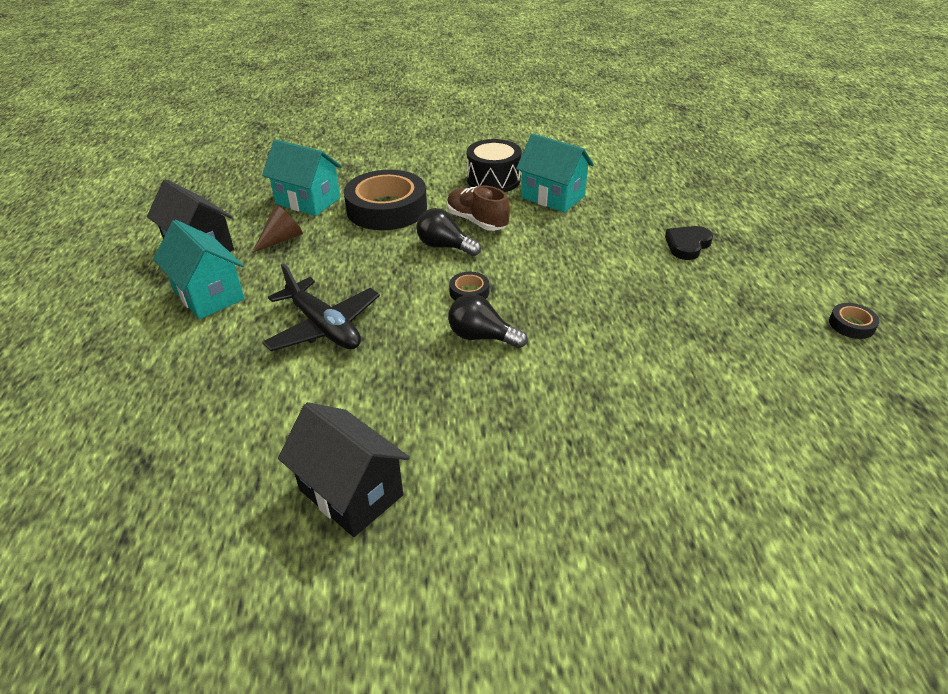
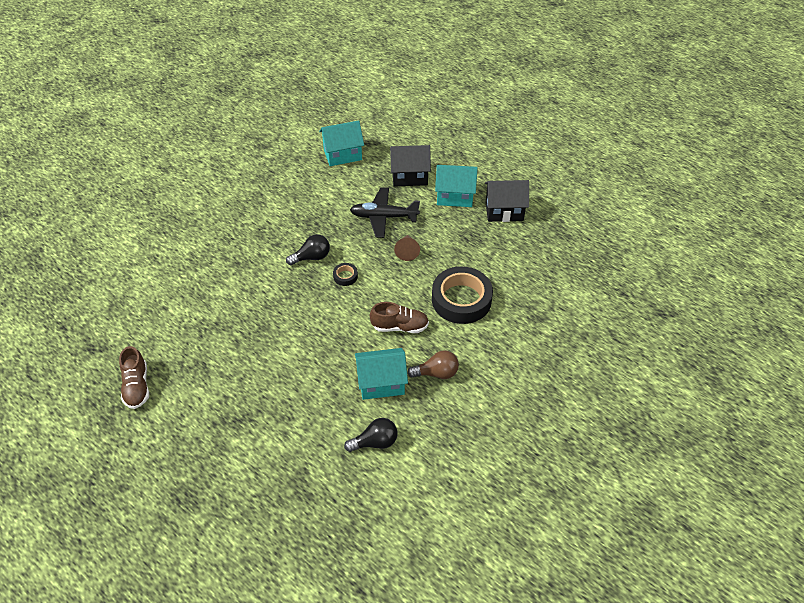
camera: 135 degrees right, 10 degrees up
(282, 239) = (478, 242): brown cone -> brown cone (407, 251)
(308, 201) = (511, 274): turquoise house -> turquoise house (342, 155)
(351, 493) = (290, 177): black house -> black house (409, 176)
(444, 246) = (393, 295): black light bulb -> black light bulb (375, 442)
(493, 180) = (436, 373): black drum -> brown light bulb
(687, 245) = (261, 394): black heart -> none
(851, 325) = (137, 386): black tape -> brown shoe

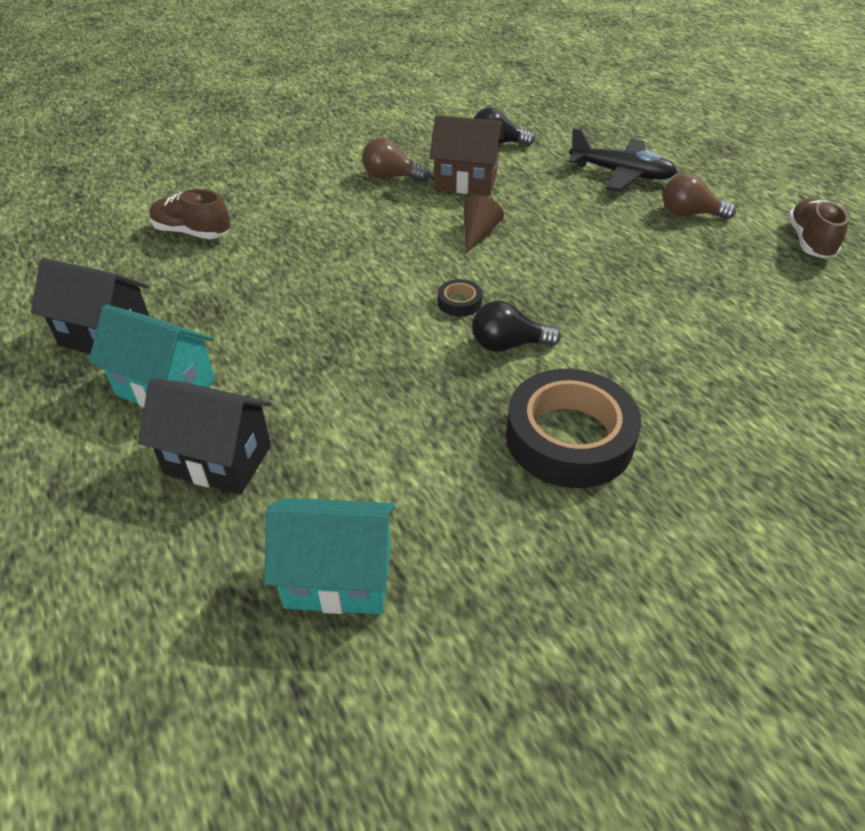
camera: 160 degrees left, 5 degrees down
(216, 393) = (689, 214): none -> brown light bulb
(381, 383) = (465, 182): turquoise house -> brown house
(383, 217) = (335, 384): black plane -> black plane (621, 174)
(400, 326) = (409, 226): brown shoe -> brown shoe (192, 232)
(407, 251) = (332, 314): brown cone -> brown cone (478, 234)
(461, 300) = (299, 235): black tape -> black tape (569, 438)

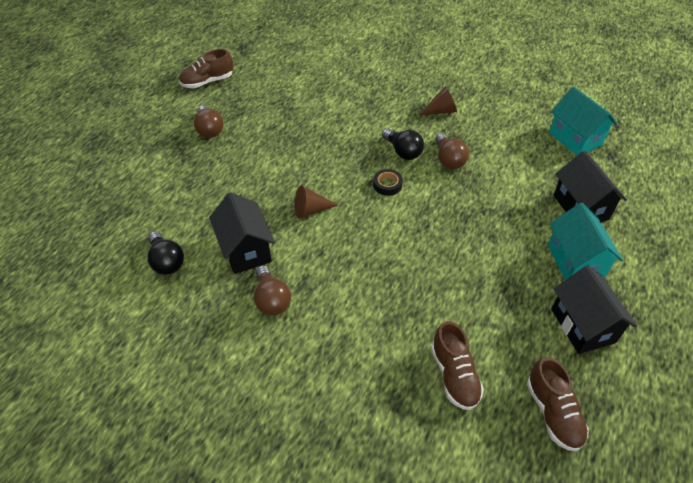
camera: 125 degrees left, 5 degrees up
(85, 264) = (553, 412): none -> brown shoe
(449, 380) = (448, 160): none -> brown light bulb
(465, 182) = (246, 250): brown house -> black house
(569, 438) = (441, 111): black tape -> brown cone
(621, 174) = (173, 174): black plane -> none

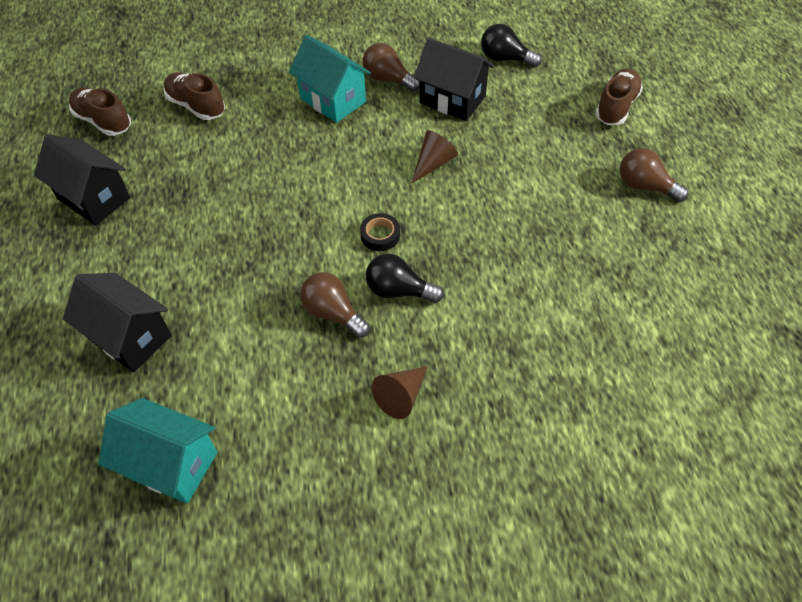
camera: 145 degrees right, 5 degrees up
(207, 82) = (746, 248): brown shoe -> brown shoe (616, 107)
(575, 261) = (118, 260): turquoise house -> turquoise house (332, 100)

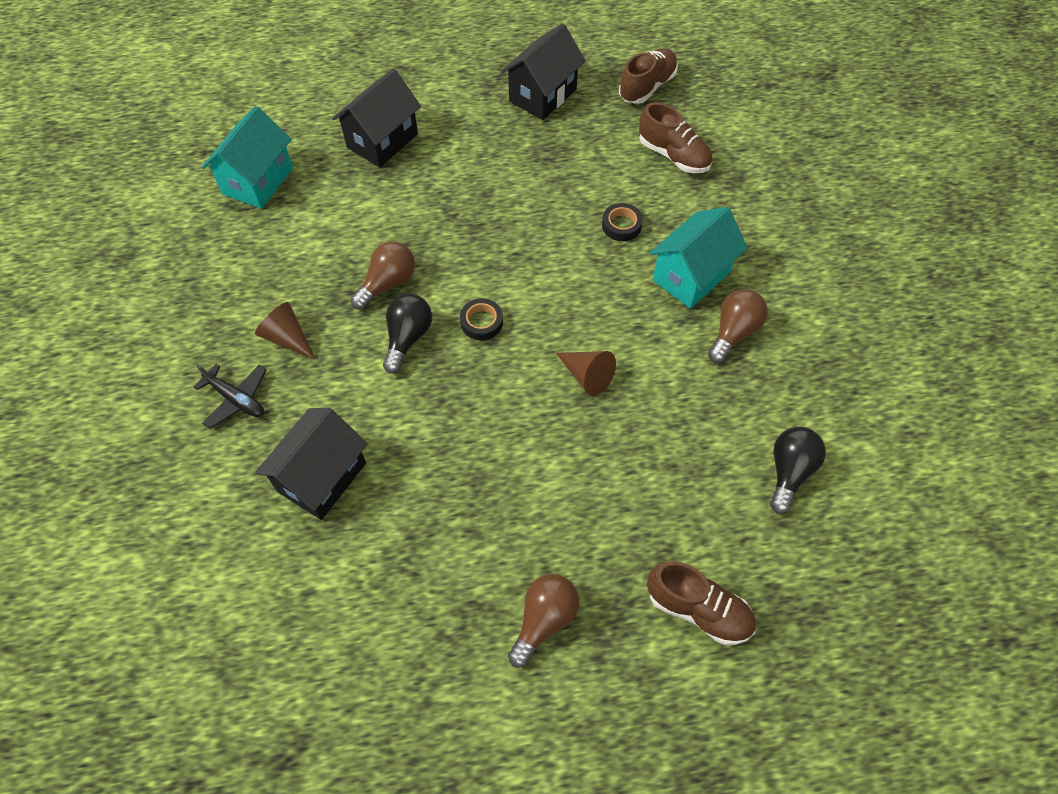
camera: 90 degrees right, 5 degrees up
(196, 106) = (673, 155): brown shoe -> brown shoe turned 90 degrees clockwise
(274, 141) = (621, 225): none -> black tape
(452, 100) = (699, 402): black house -> black house (322, 477)
(479, 433) = (236, 399): none -> black plane

